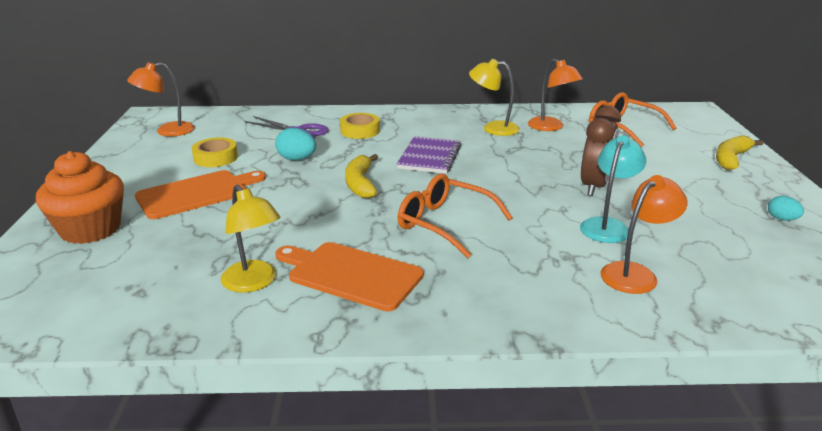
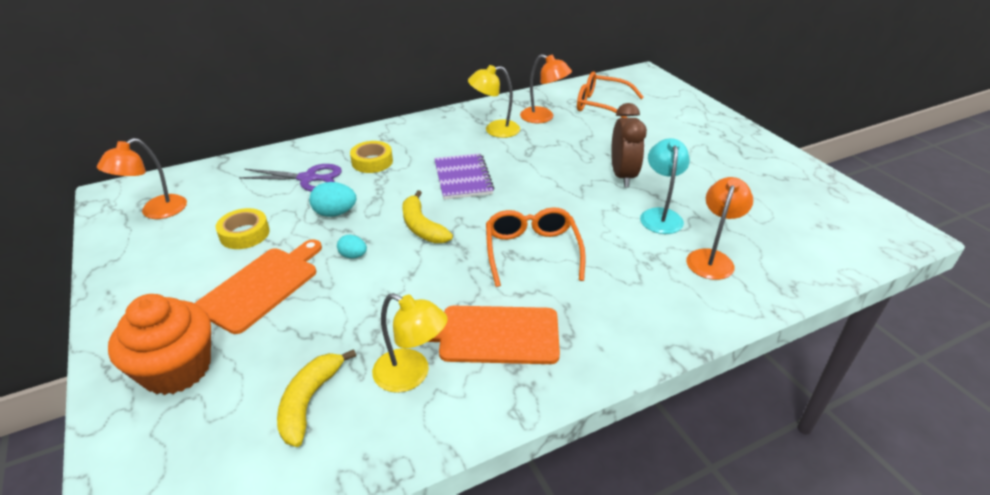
camera: 25 degrees left, 10 degrees up
(445, 223) = (532, 252): orange glasses -> orange glasses turned 75 degrees clockwise
(731, 159) = (701, 120): yellow banana -> yellow banana (309, 401)
(782, 219) = (772, 173): turquoise egg -> turquoise egg (353, 256)

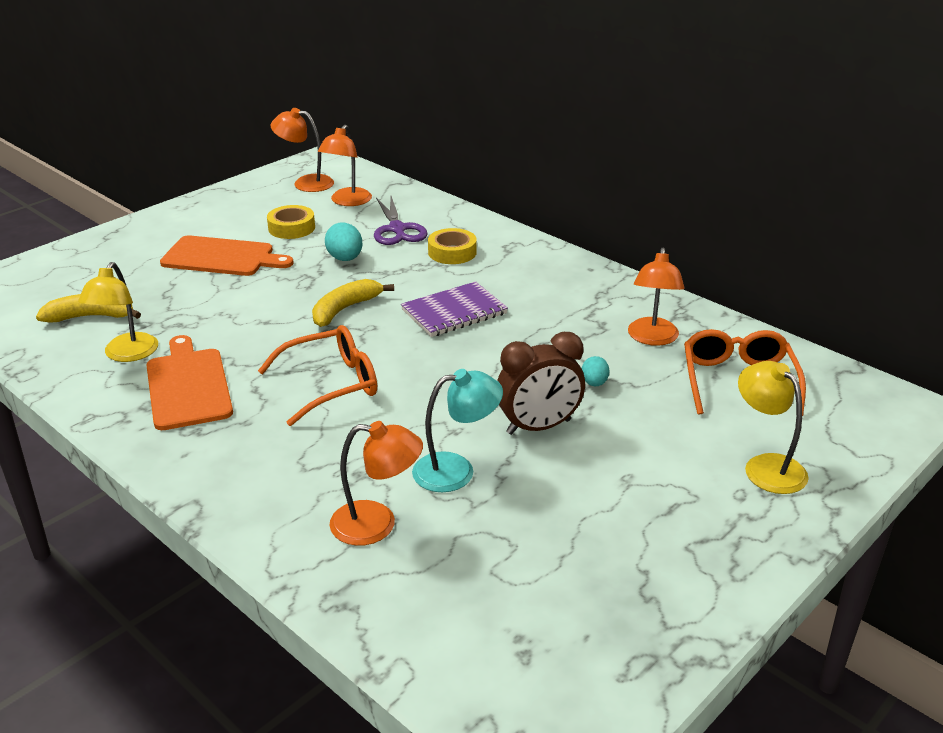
camera: 70 degrees right, 5 degrees down
(177, 369) = (117, 255): orange cupcake -> none
(226, 194) = (347, 201): none -> orange lamp
(353, 256) = (281, 286): turquoise egg -> turquoise egg (594, 383)
(495, 130) = (585, 309): yellow lamp -> yellow lamp (766, 466)

